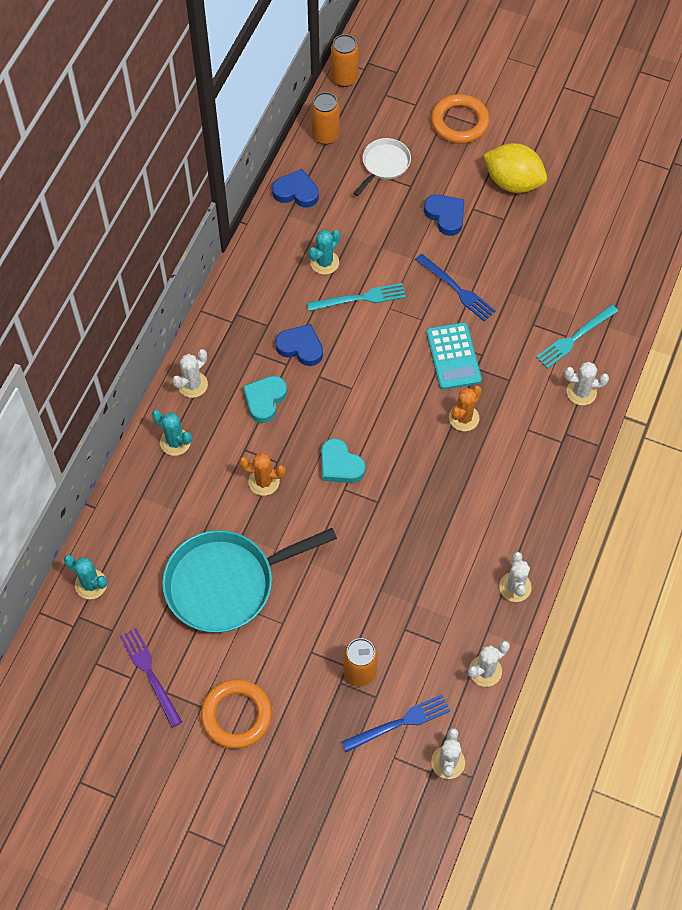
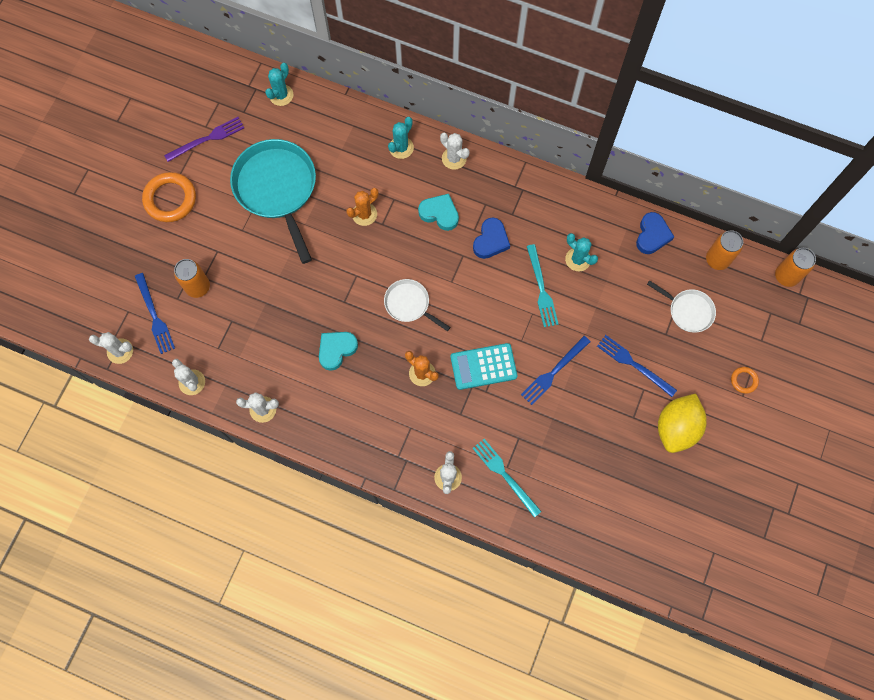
camera: 90 degrees right, 10 degrees up
(264, 481) = (364, 214): orange cactus -> orange cactus turned 45 degrees clockwise
(340, 465) = (378, 272): turquoise heart -> turquoise heart (336, 350)
(380, 431) = (409, 304): none -> white pan
(445, 216) = (634, 364): blue heart -> blue fork
(459, 122) = (743, 380): orange ring -> orange ring, size x0.49

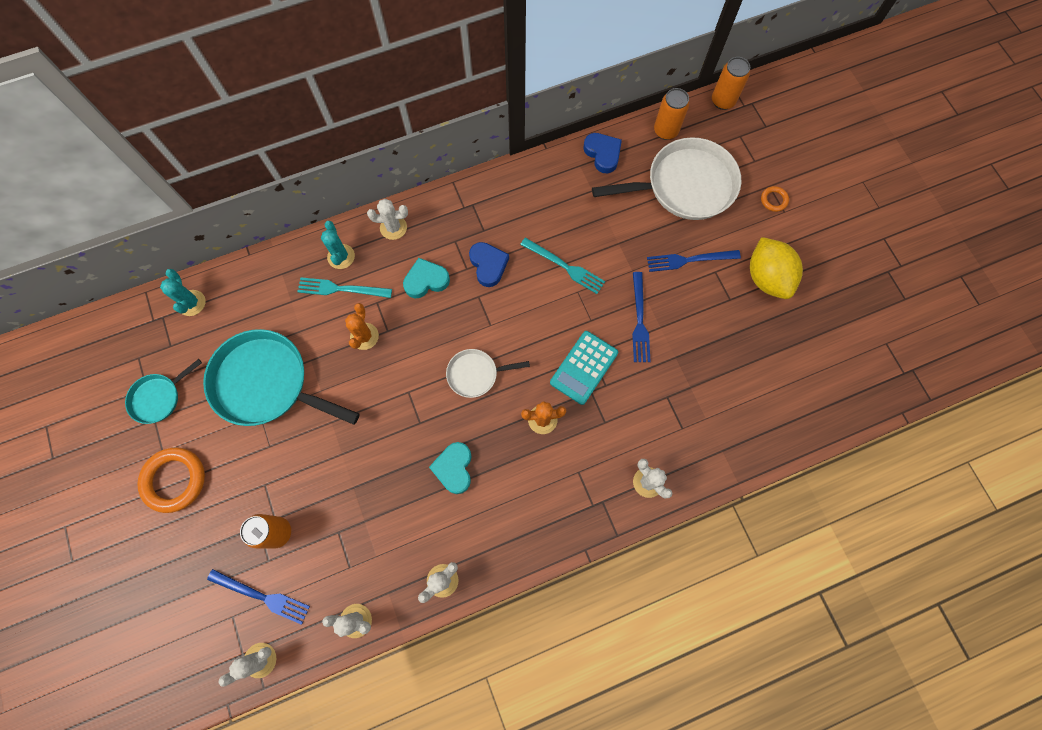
camera: 45 degrees left, 0 degrees up
(207, 139) = (158, 397): purple fork -> turquoise pan
(505, 475) = (687, 436): turquoise fork -> turquoise fork (341, 289)
(578, 259) = (568, 220): turquoise cactus -> none
(688, 311) = (685, 185): white pan -> white pan, size x1.95

